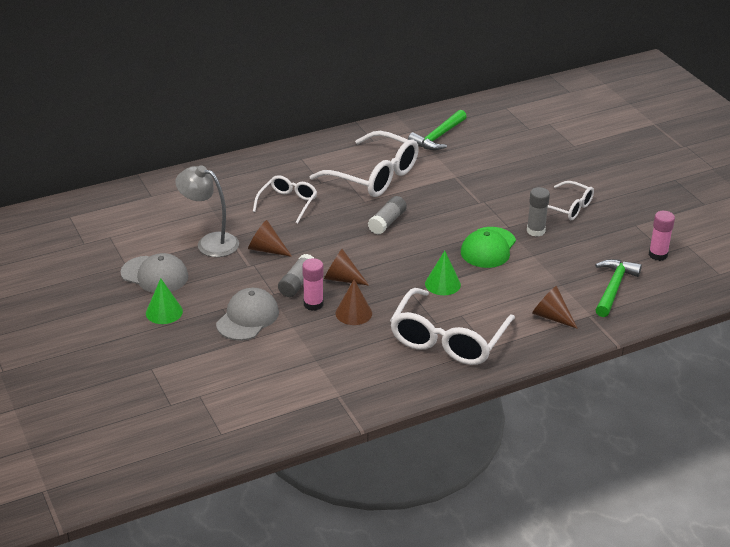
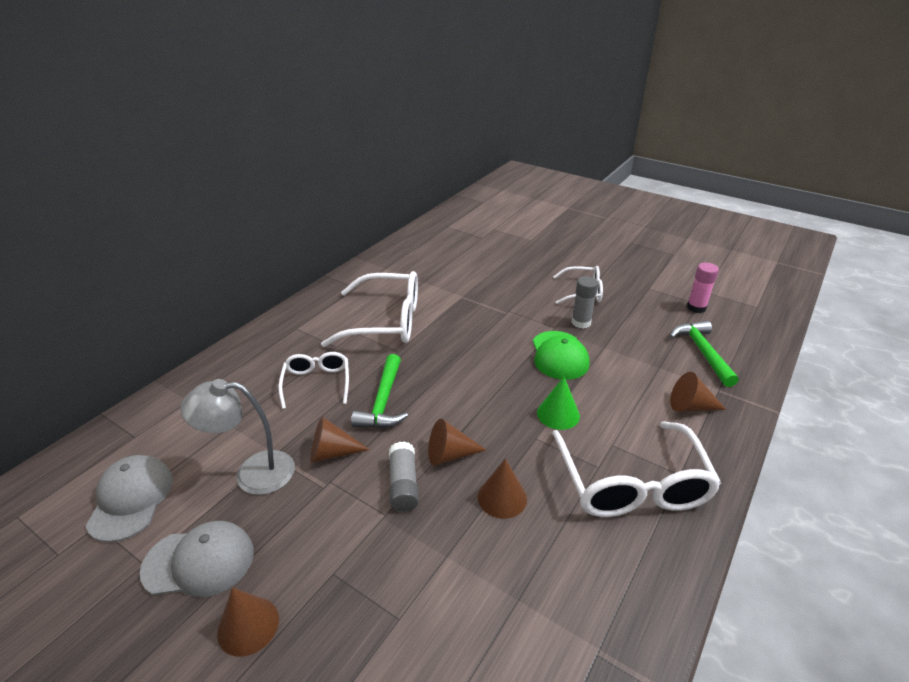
camera: 30 degrees left, 0 degrees up
(164, 312) = (248, 625): green cone -> brown cone
(248, 318) = (378, 572): grey cap -> grey cap (131, 499)
(313, 304) = (445, 507): pink glue stick -> none
(387, 222) = (440, 365): grey glue stick -> none
(438, 137) = (413, 266): green hammer -> green hammer (383, 402)

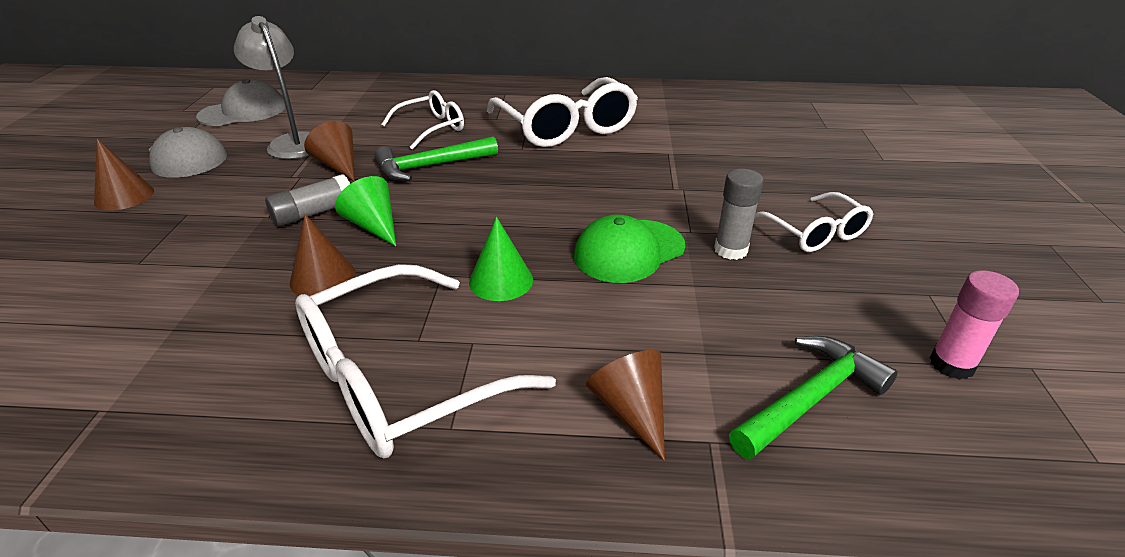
camera: 60 degrees right, 0 degrees up
(449, 454) = (374, 226): brown cone -> green cone

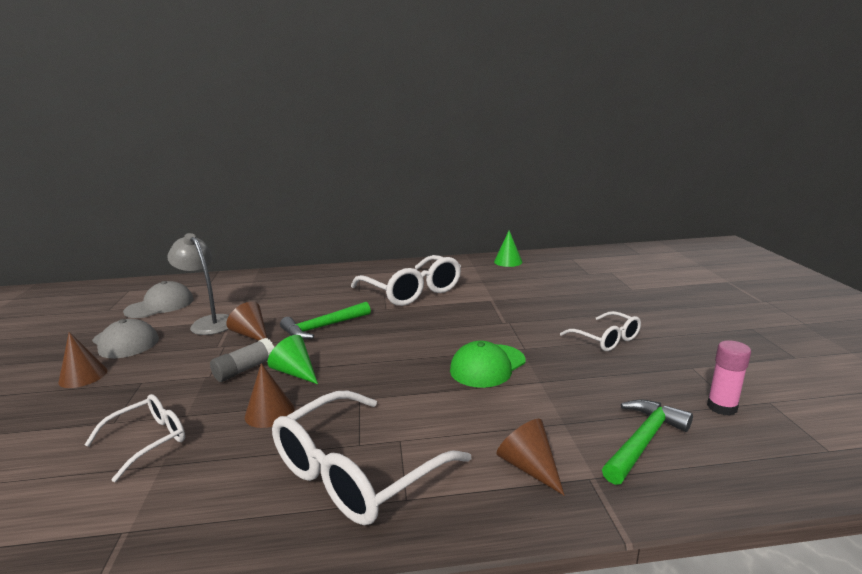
camera: 10 degrees left, 15 degrees down
(432, 128) = (314, 302): white glasses -> white glasses (149, 440)
(501, 280) = (404, 396): green cone -> green cone (508, 261)
(731, 250) = (556, 356): grey glue stick -> none

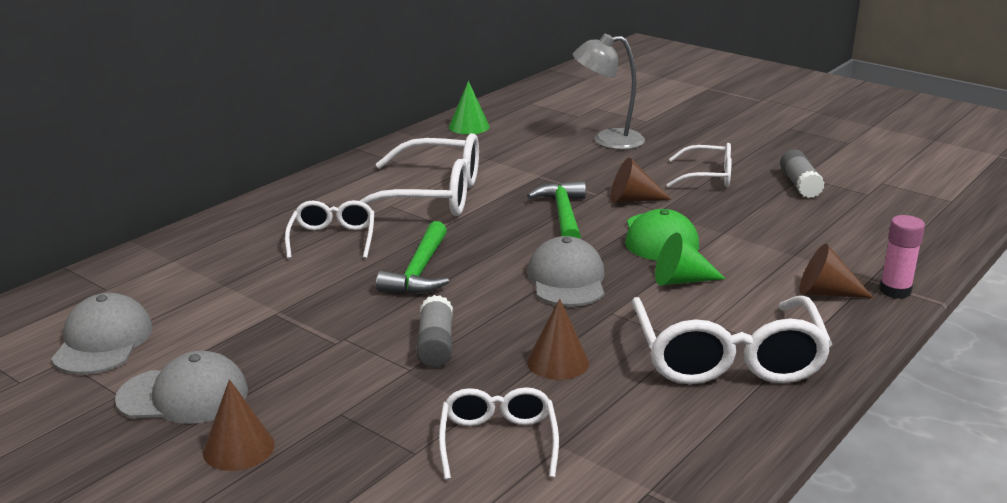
camera: 45 degrees left, 5 degrees up
(209, 322) = (250, 326): grey lamp -> grey lamp (607, 140)
(251, 334) = (349, 313): brown cone -> brown cone (633, 199)
(295, 372) = (498, 322): green cone -> green cone (681, 280)
(325, 295) = (333, 238): none -> white glasses
(379, 366) = (567, 279): none -> grey cap
(643, 441) = (858, 242): green hammer -> green hammer (563, 215)
(676, 372) = (800, 184): none -> grey glue stick
(722, 407) = (863, 198): pink glue stick -> pink glue stick (895, 291)

